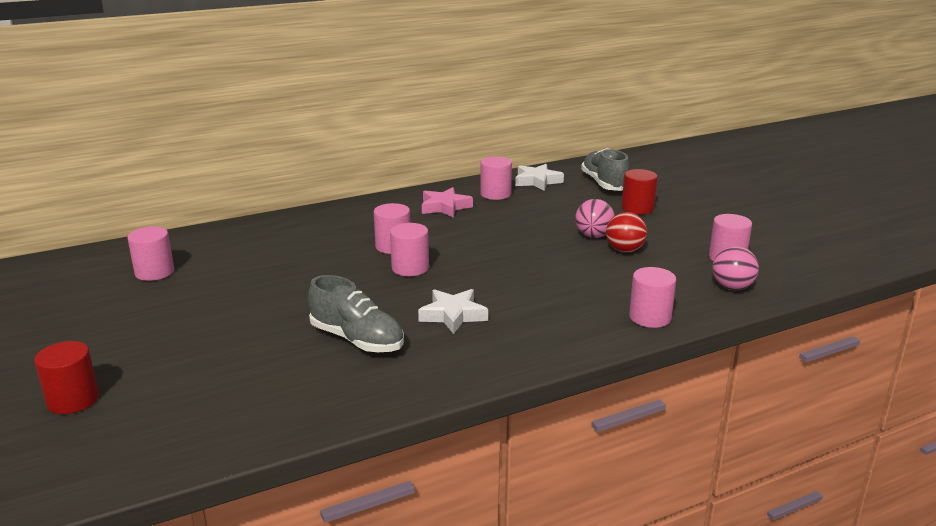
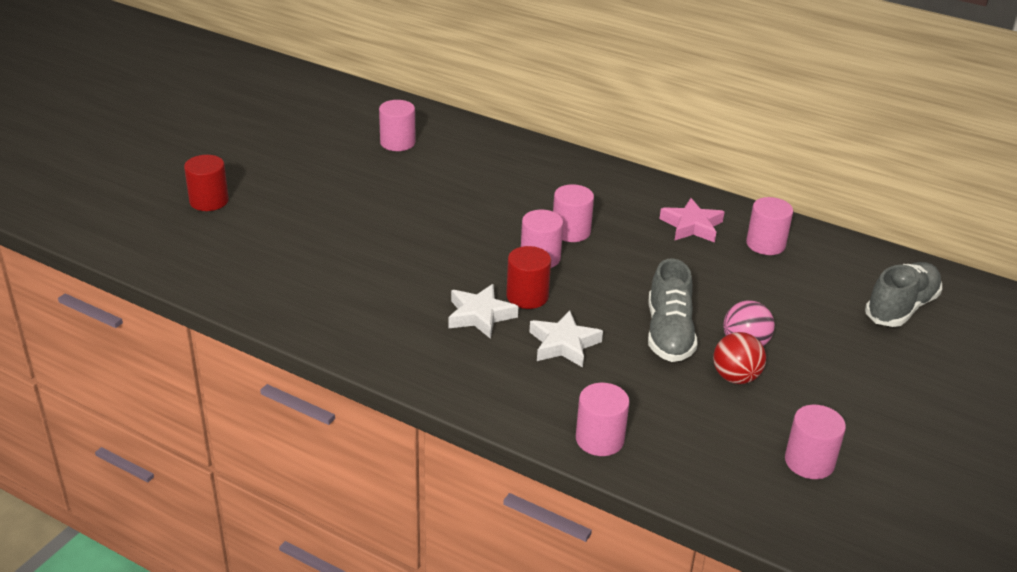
camera: 55 degrees right, 10 degrees up
(357, 340) = (391, 282): grey shoe -> grey shoe (669, 333)
(537, 181) = (839, 259): white star -> white star (563, 344)
(637, 208) = (862, 354): red cylinder -> red cylinder (527, 296)
(732, 287) = (735, 484): pink ball -> none

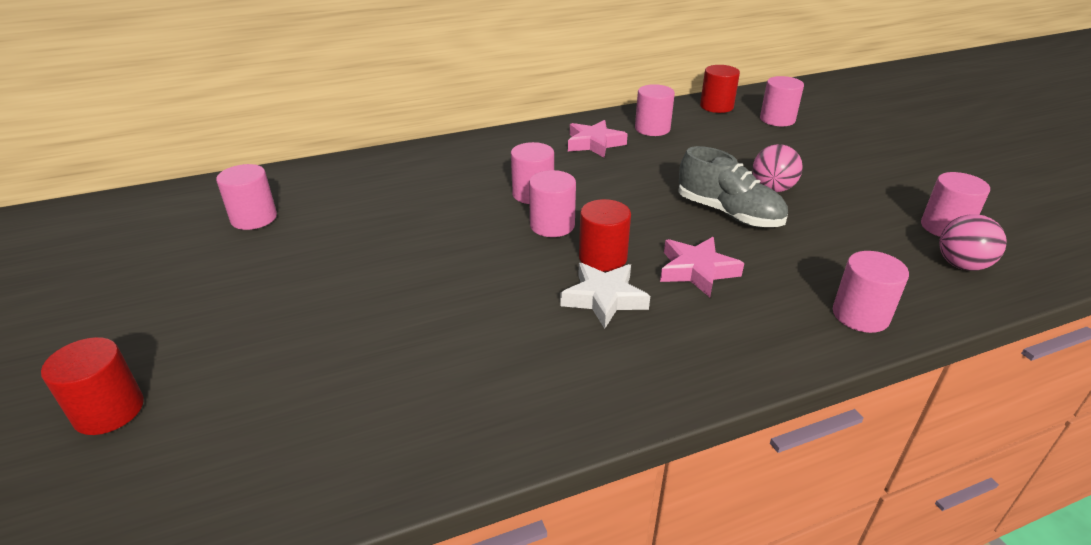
camera: 50 degrees left, 0 degrees up
(563, 344) = (697, 271): white star -> pink star
(735, 377) = (813, 211): red ball -> none
(748, 482) = (961, 265): none -> pink ball
(873, 263) = (716, 106): none -> red cylinder
(901, 308) = (777, 119): grey shoe -> pink cylinder

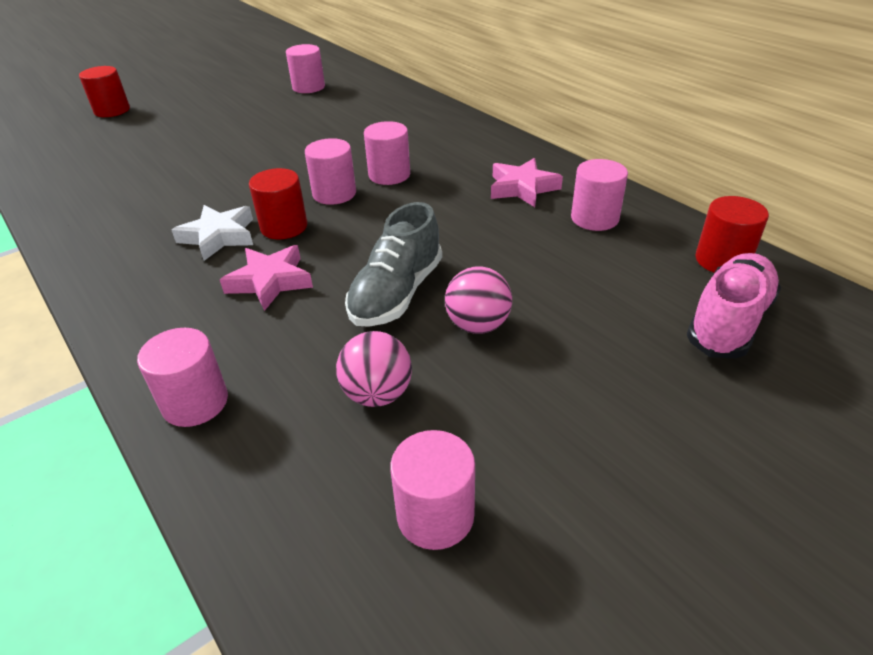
camera: 75 degrees right, 5 degrees up
(777, 119) = (728, 322): pink cylinder -> pink shoe
(961, 265) = (322, 521): pink ball -> pink ball (377, 394)

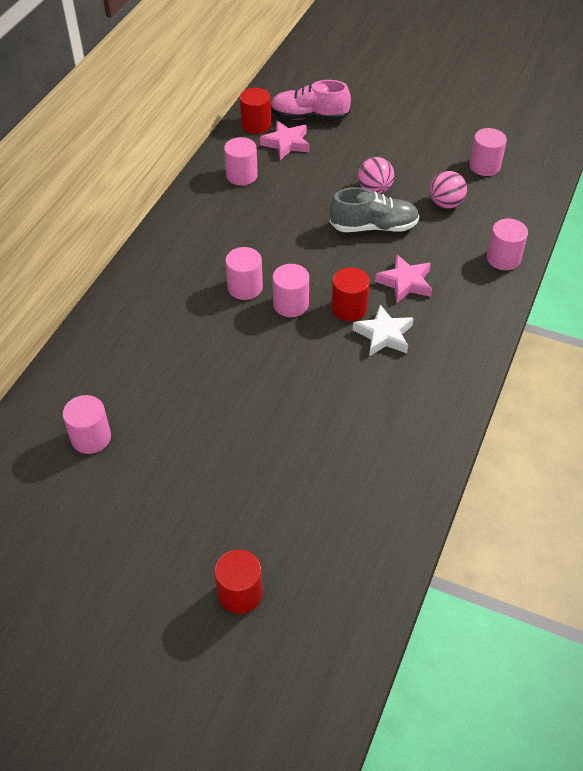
camera: 120 degrees left, 10 degrees up
(522, 188) = (222, 215): pink star -> pink star (286, 143)

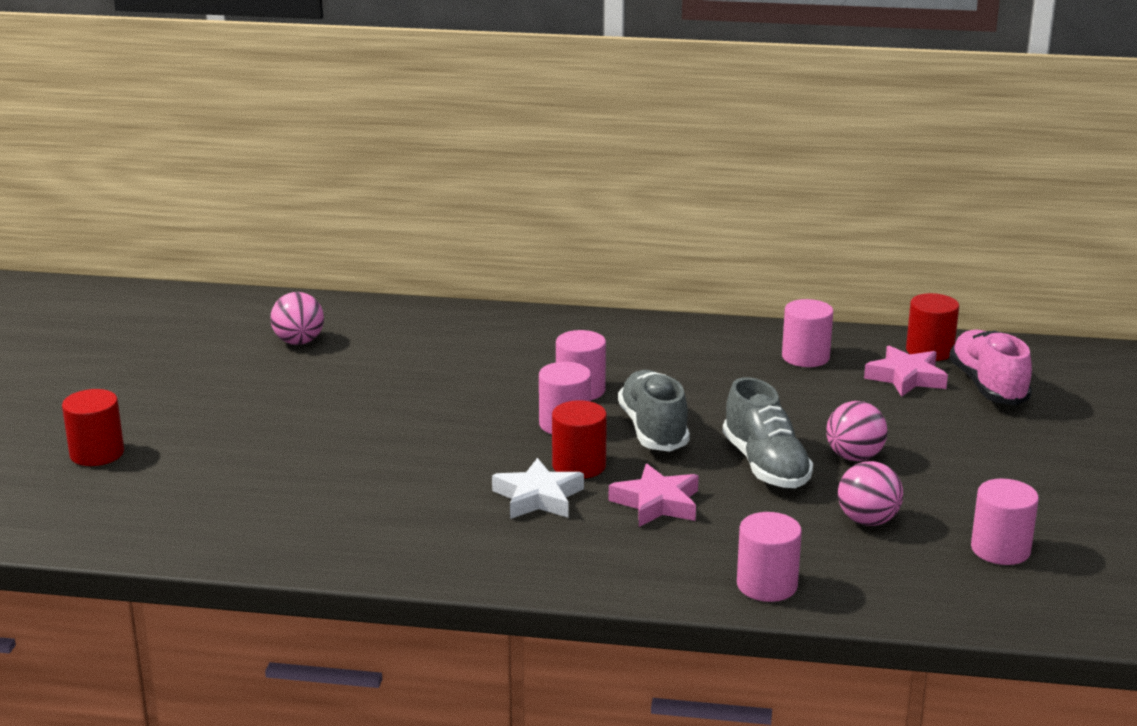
camera: 75 degrees right, 25 degrees down
(91, 437) = (299, 342): pink cylinder -> pink ball
(313, 264) = (653, 430): none -> grey shoe

